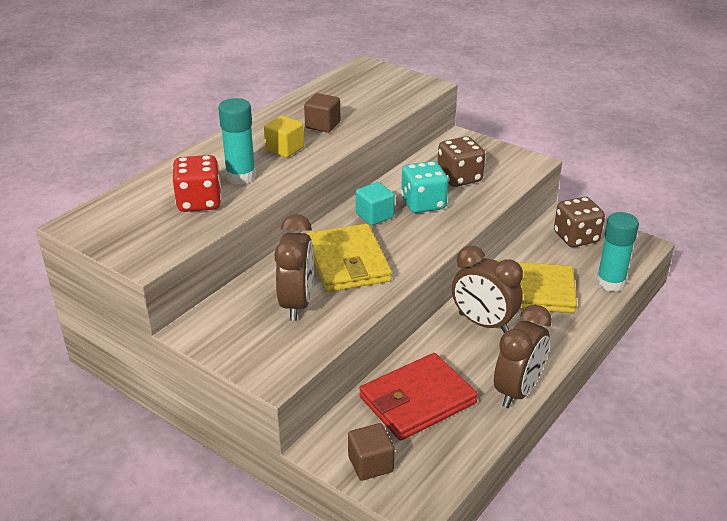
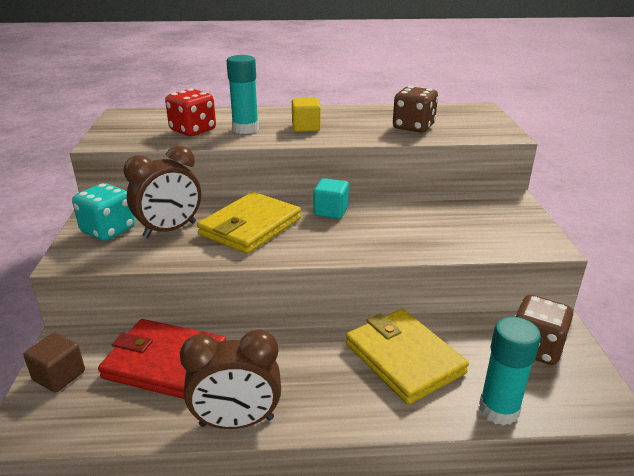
camera: 50 degrees right, 5 degrees down
(322, 125) = (362, 126): brown cube -> none
(423, 204) = (382, 223): turquoise dice -> turquoise dice (108, 230)
(459, 178) = (450, 222): brown dice -> brown dice (413, 127)
(483, 323) = (315, 351): brown clock -> none

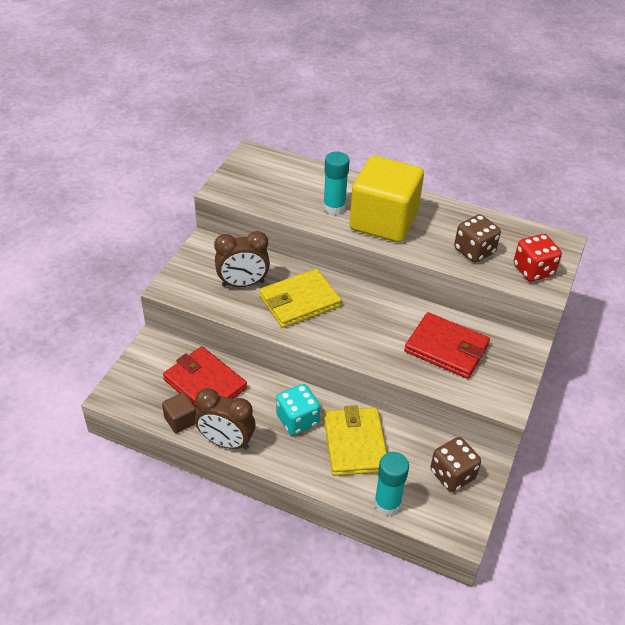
camera: 25 degrees right, 15 degrees up
(59, 376) = (141, 368): brown cube -> brown cube (180, 420)
(108, 230) = (202, 269): turquoise dice -> turquoise dice (297, 420)
(193, 130) = (293, 196): red dice -> red dice (533, 270)
(306, 127) = (383, 221): yellow cube -> yellow cube, size x2.41
(331, 211) = (368, 306): turquoise cube -> none
(442, 220) = (446, 348): none -> red wallet

